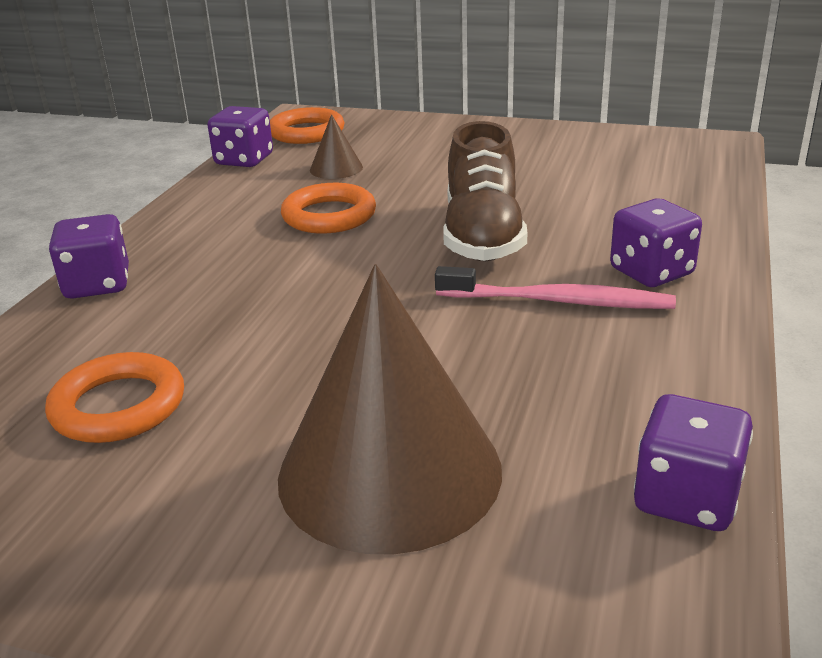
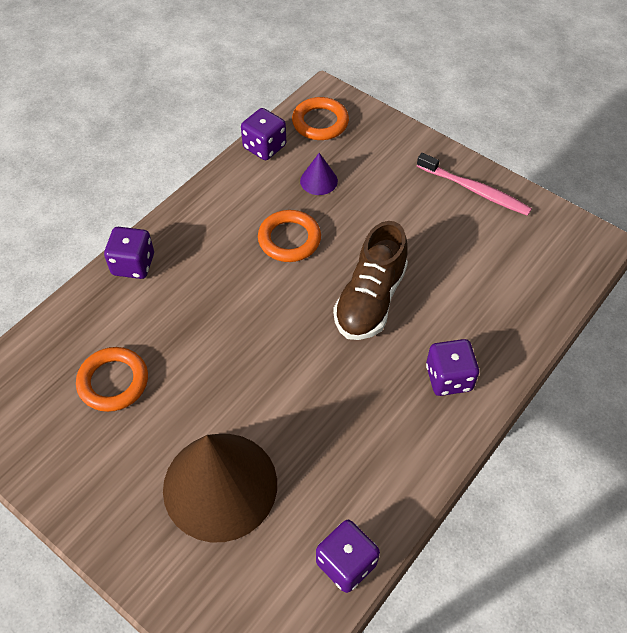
camera: 20 degrees right, 25 degrees up
(336, 168) = (318, 181): brown cone -> purple cone
(558, 301) = (377, 384): pink toothbrush -> pink toothbrush (475, 190)

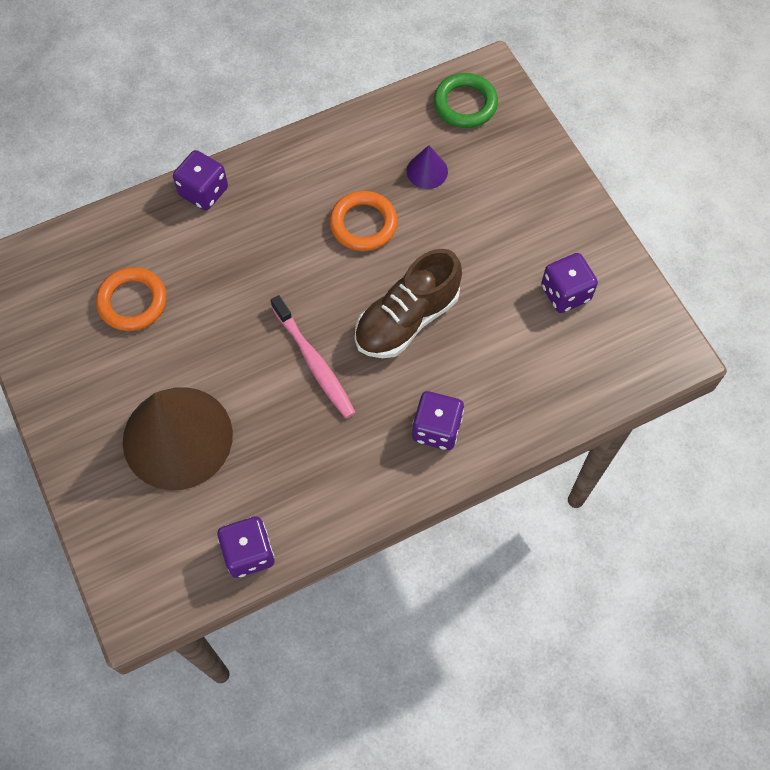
camera: 25 degrees right, 10 degrees up
(264, 147) = (393, 111): purple dice -> purple dice (565, 293)
(320, 122) = (465, 104): orange ring -> green ring
(475, 190) = (582, 245): pink toothbrush -> pink toothbrush (314, 362)

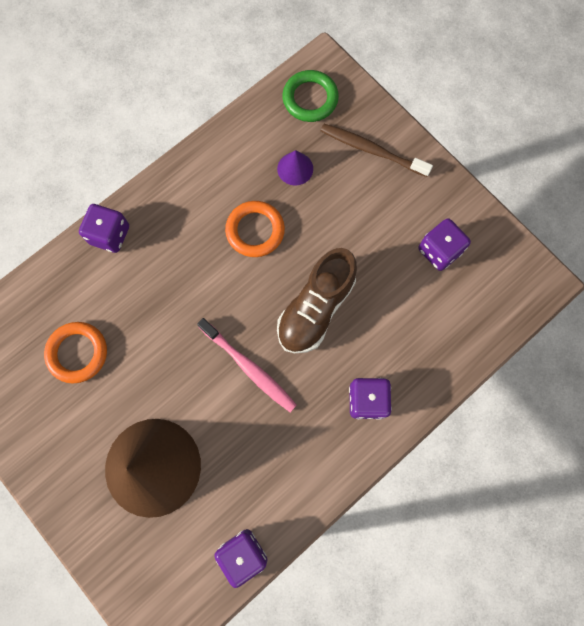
camera: 15 degrees left, 10 degrees up
(519, 172) = (372, 150): none -> brown toothbrush

